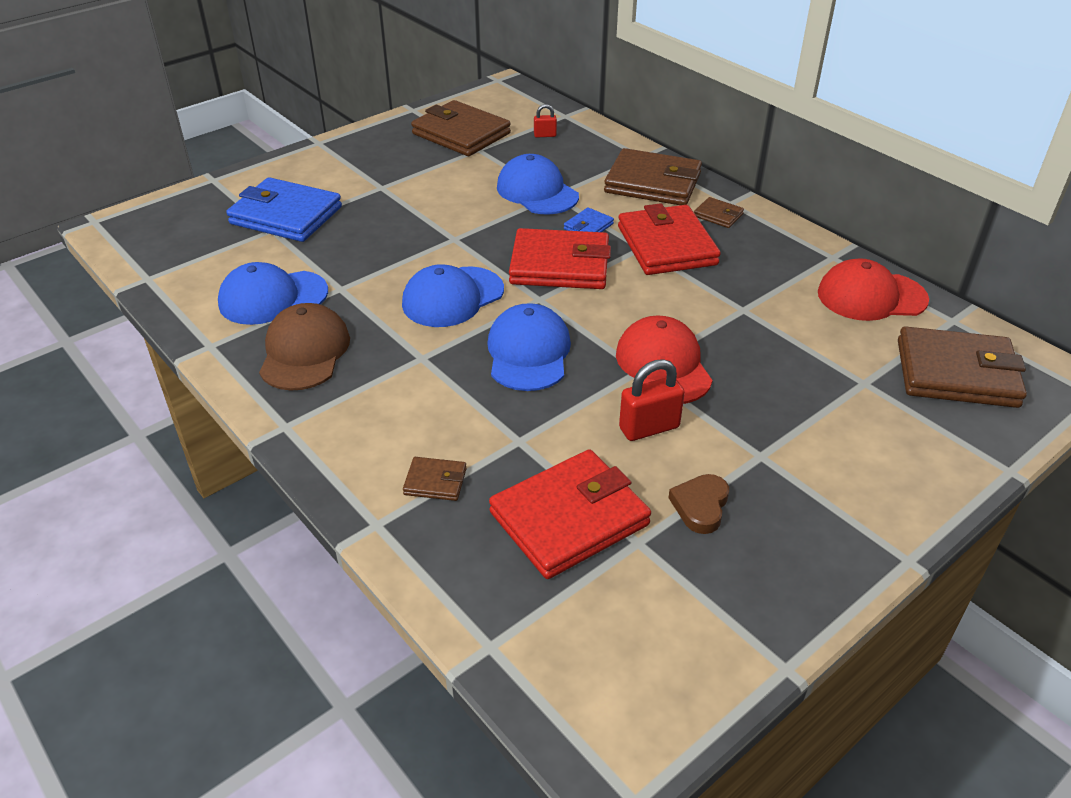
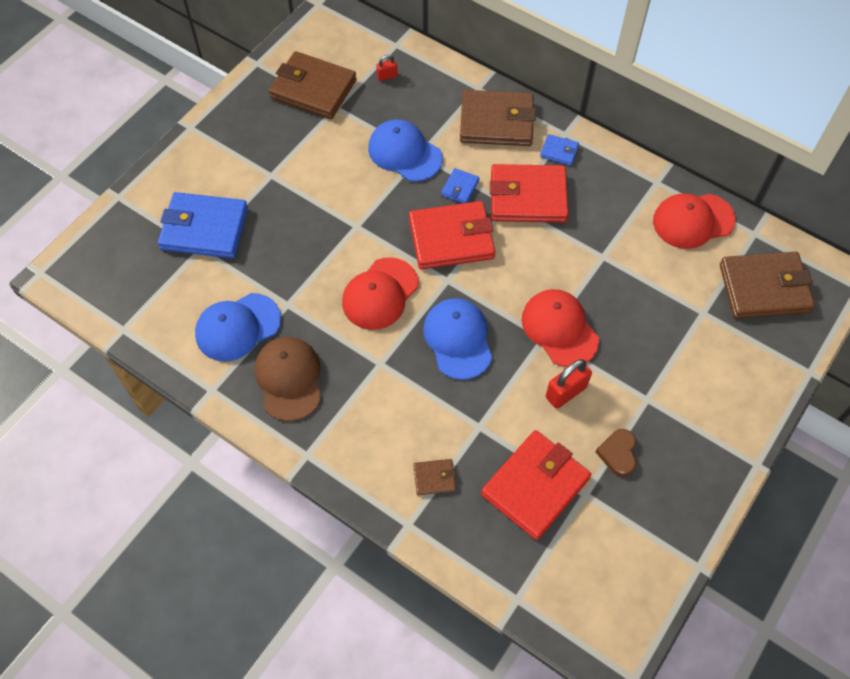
camera: 15 degrees left, 20 degrees up
(452, 297) = (380, 294): blue cap -> red cap
(666, 245) = (528, 197): red wallet -> red wallet turned 60 degrees counterclockwise
(718, 215) = (559, 151): brown wallet -> blue wallet

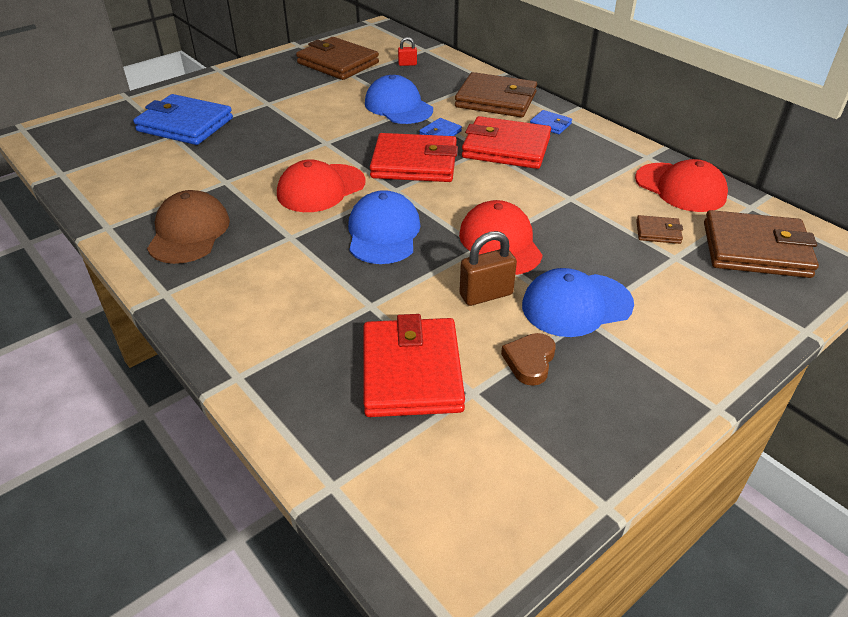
camera: 15 degrees right, 20 degrees down
(237, 327) = (166, 189): blue cap -> blue cap (576, 305)
(434, 478) = (294, 340): brown wallet -> brown wallet (658, 232)
(535, 486) = (411, 372): red wallet -> red wallet turned 60 degrees counterclockwise
(565, 392) = (486, 294): red padlock -> brown padlock
(693, 221) = (680, 188): red cap -> red cap turned 135 degrees counterclockwise

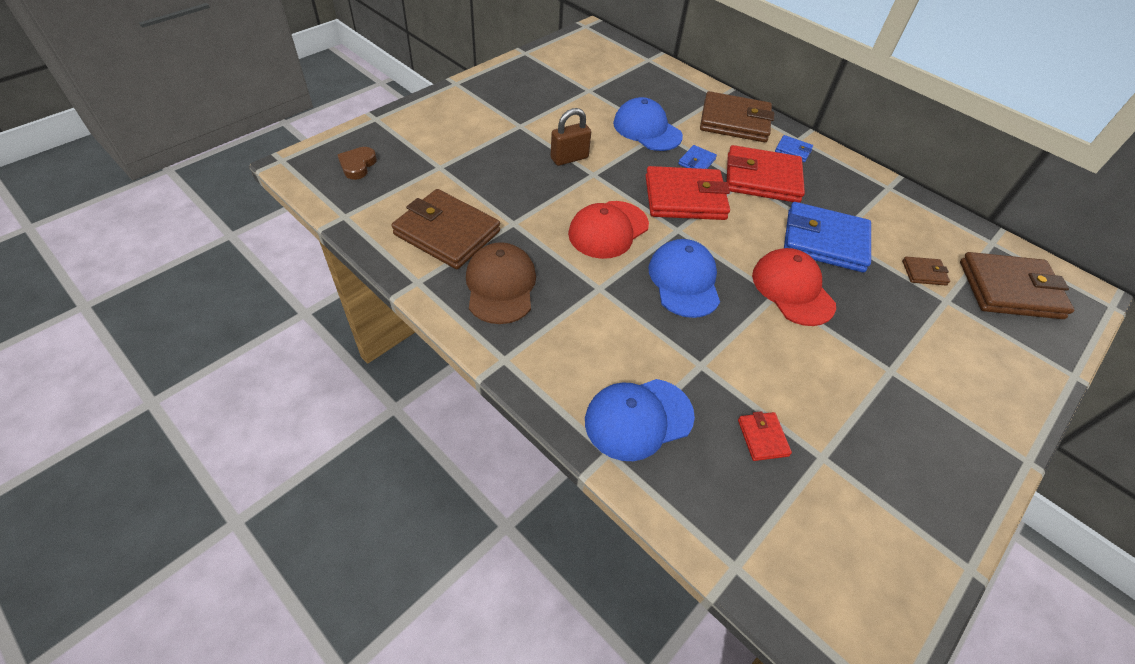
camera: 10 degrees left, 10 degrees up
(185, 125) = (448, 153): blue wallet -> blue wallet (824, 241)
(338, 63) = (570, 75): brown wallet -> brown wallet (447, 233)
(407, 64) = (638, 77): red padlock -> none
(411, 372) = (762, 438): red wallet -> red wallet, size x0.45
(486, 294) = (799, 348): brown padlock -> brown padlock (569, 158)
(530, 361) = (860, 420): brown heart -> brown heart (357, 165)
(576, 305) = (880, 356): blue cap -> blue cap (638, 418)
(680, 188) = (927, 222): red cap -> none

